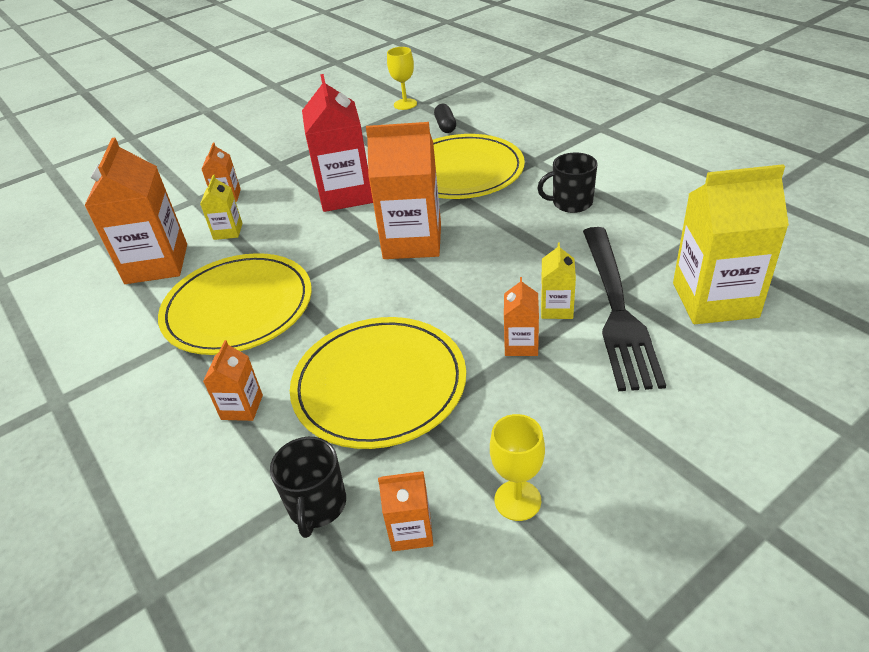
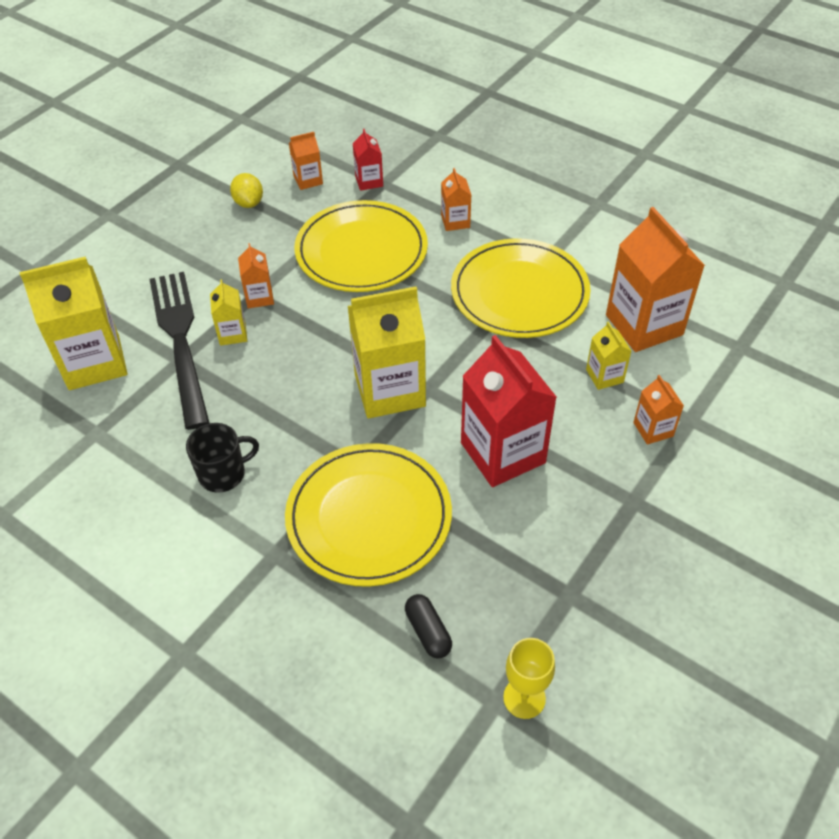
camera: 160 degrees right, 10 degrees up
(317, 505) = (369, 181): black mug -> red carton
(412, 241) = (389, 390): orange carton -> yellow carton
(517, 500) = (249, 203): yellow goblet -> yellow lemon

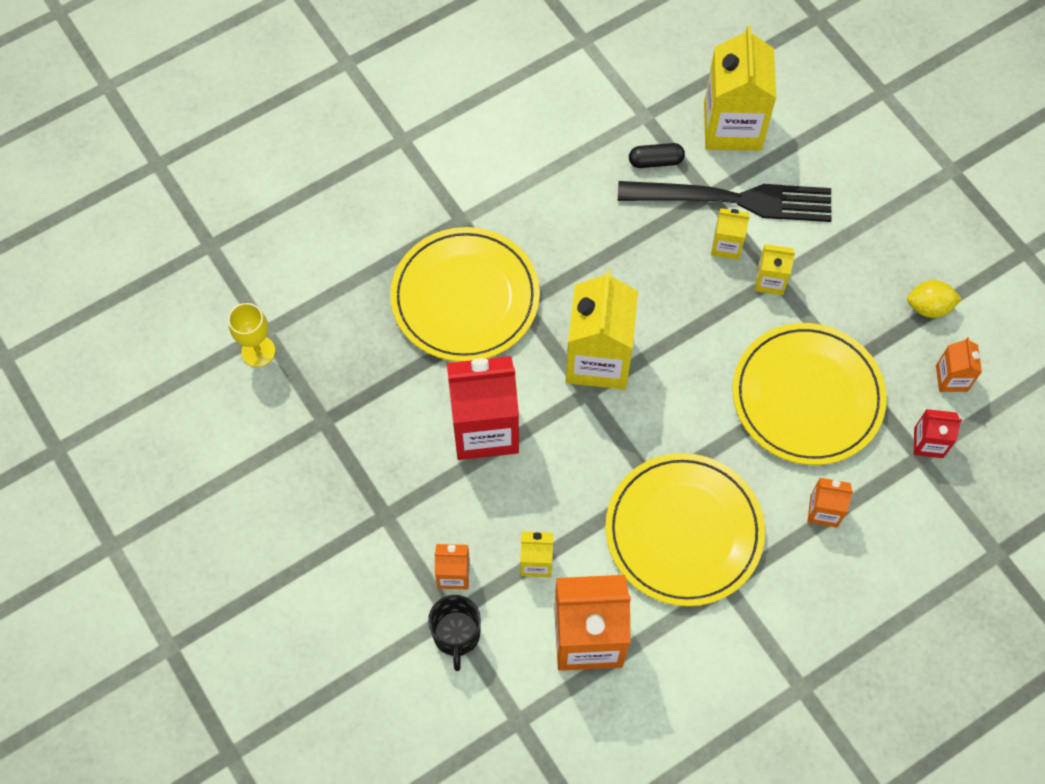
camera: 110 degrees right, 15 degrees up
(223, 473) = (559, 201): black mug -> black mug (456, 635)
(259, 297) = (770, 281): orange carton -> yellow carton
(428, 631) = (342, 305): black capsule -> black capsule (655, 161)

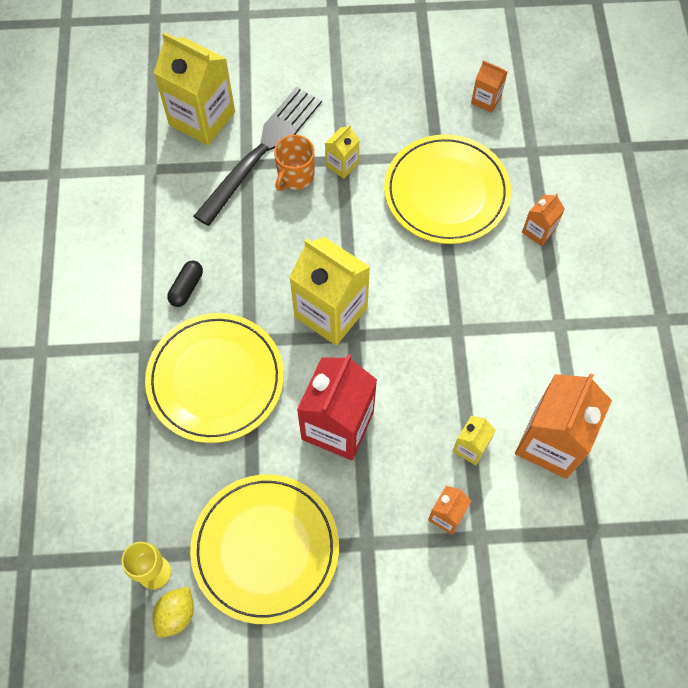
camera: 60 degrees left, 0 degrees up
(456, 635) = (498, 540): black mug -> none
(655, 161) = (194, 183): black capsule -> black capsule (186, 288)
(684, 531) = (503, 330): yellow plate -> yellow plate (265, 549)
(726, 245) = (295, 176): yellow carton -> orange mug
(928, 307) = (425, 82): yellow lemon -> yellow lemon (176, 614)
(928, 443) = (525, 140): red carton -> none

